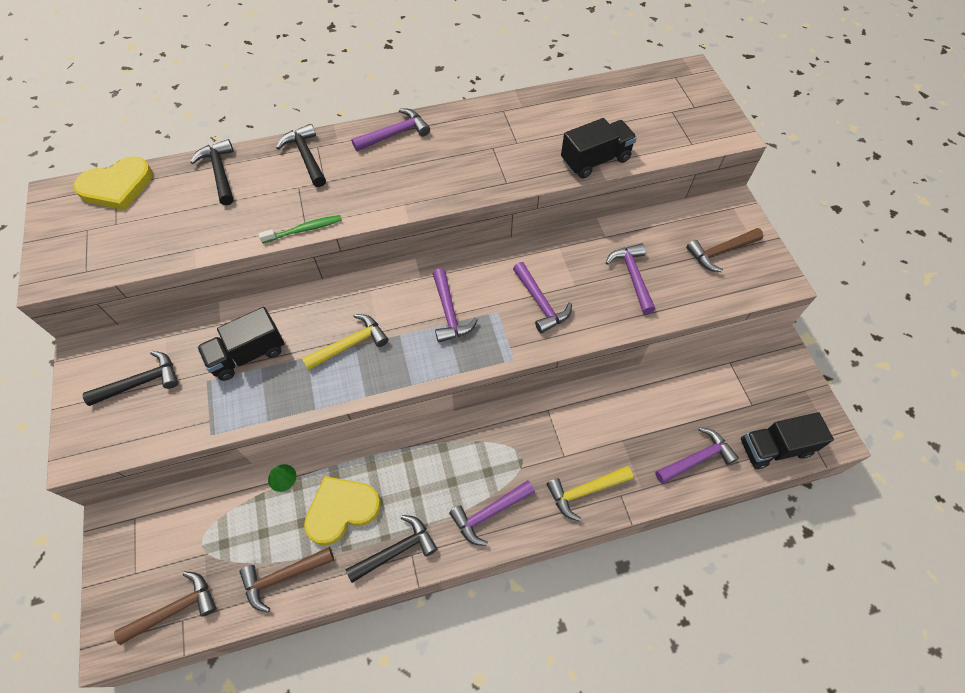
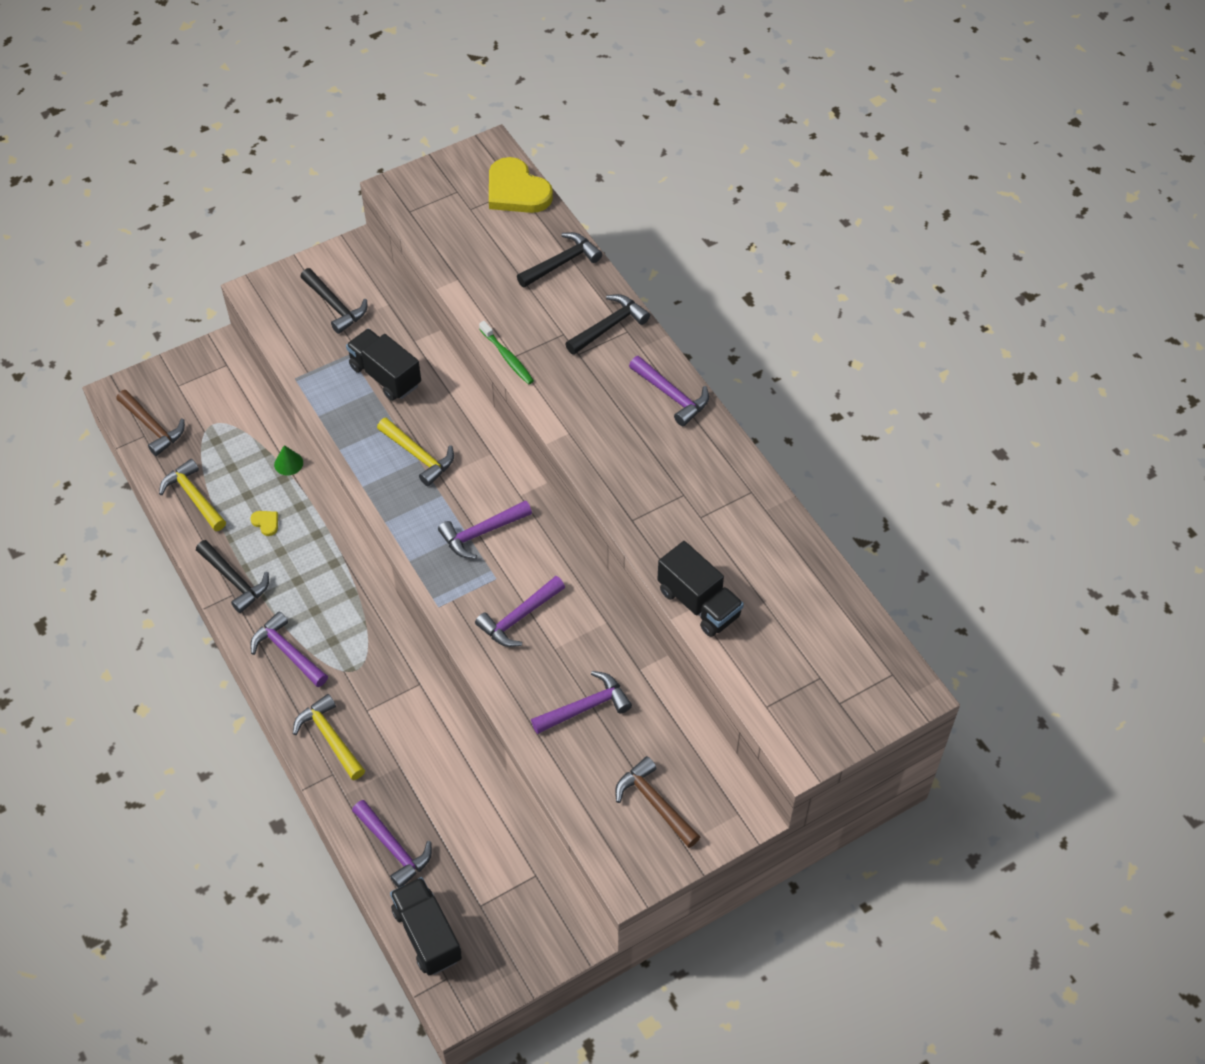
camera: 75 degrees right, 5 degrees down
(283, 576) = (194, 497): brown hammer -> yellow hammer
(341, 510) = (266, 523): yellow heart -> yellow heart, size x0.41

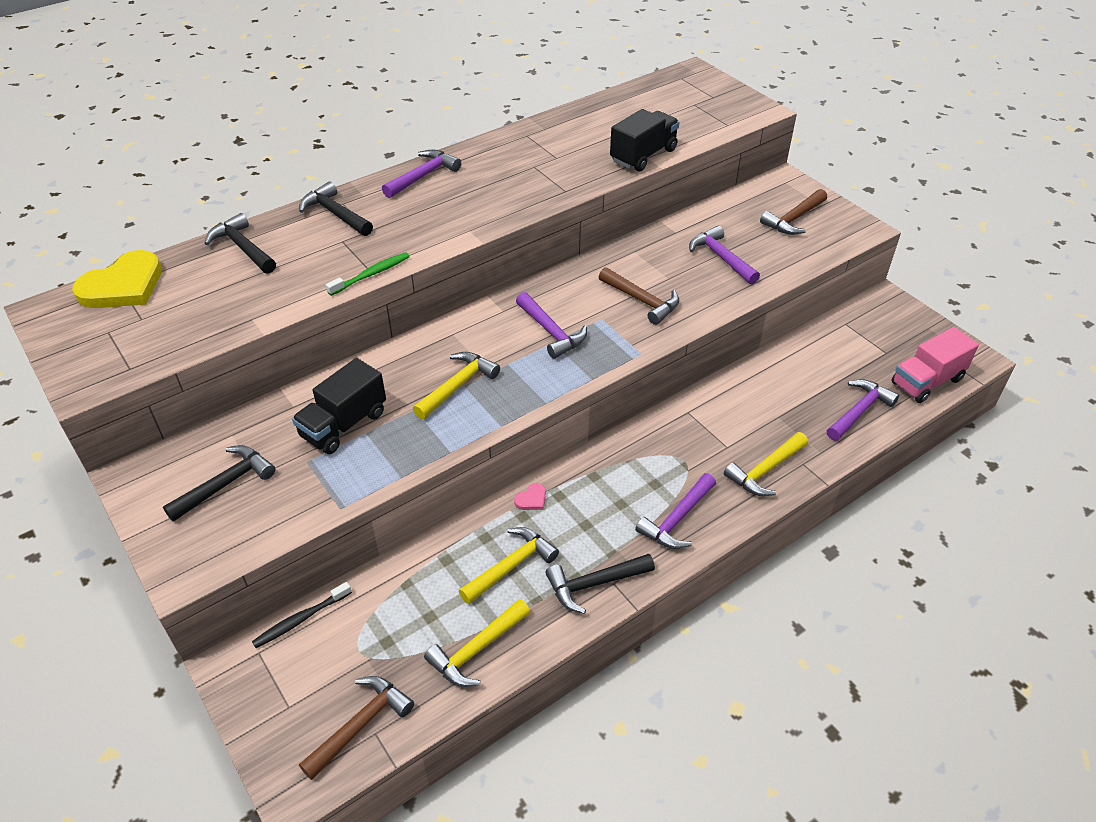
camera: 95 degrees left, 10 degrees down
(234, 580) = (594, 584): black hammer -> black hammer turned 150 degrees counterclockwise
(248, 387) = (300, 619): none -> black toothbrush
(266, 523) = (511, 566): yellow heart -> yellow hammer
(288, 463) = (424, 557): green cone -> none
(334, 542) = (531, 499): none -> pink heart
(427, 934) = (927, 381): black truck -> pink truck
(519, 617) = (642, 301): purple hammer -> brown hammer

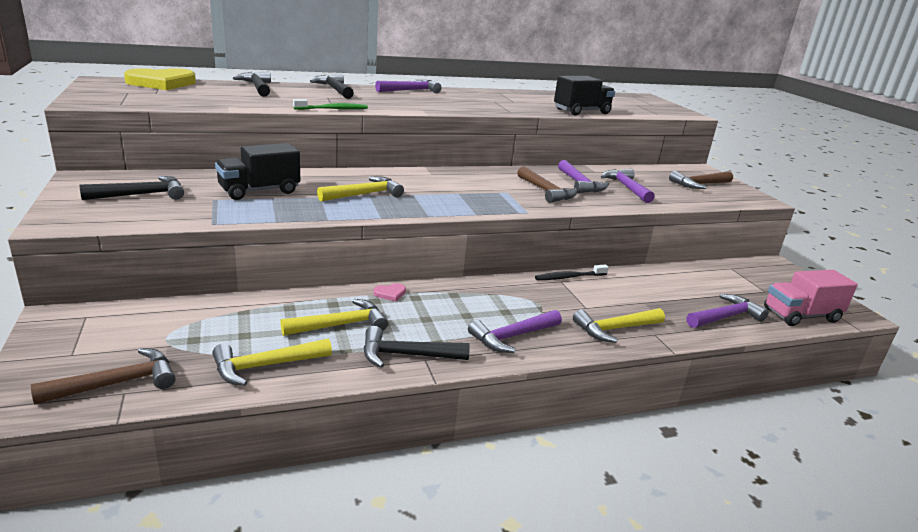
camera: 15 degrees right, 20 degrees down
(300, 619) = (139, 308): black toothbrush -> black toothbrush (569, 277)
(551, 332) = (460, 189): purple hammer -> purple hammer (580, 184)

